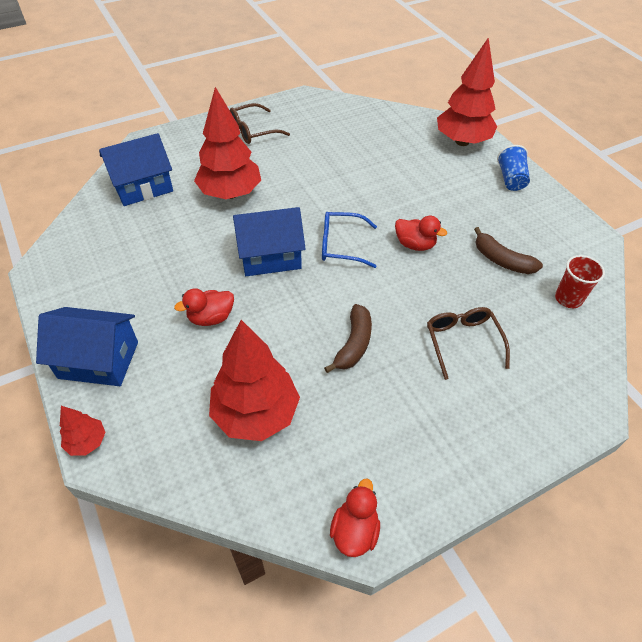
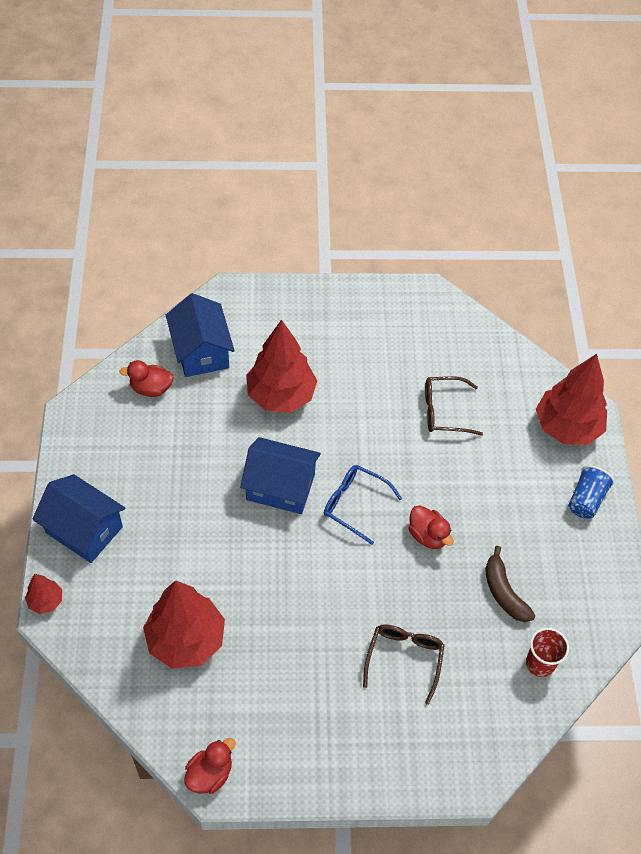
camera: 25 degrees right, 5 degrees up
(142, 186) = (201, 351): blue house -> blue house turned 75 degrees clockwise
(211, 317) = (194, 530): red duck -> red duck (151, 388)
(253, 131) = (346, 321): brown glasses -> brown glasses (444, 411)
(353, 344) = (304, 615): brown banana -> none

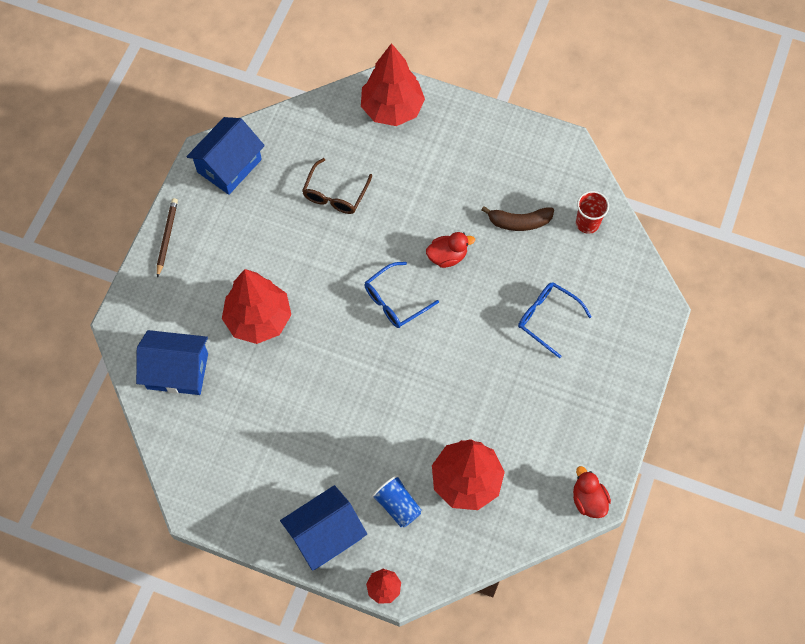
camera: 65 degrees left, 10 degrees up
(151, 388) = (199, 429): red duck -> none
(280, 487) = (352, 354): blue house -> blue house (229, 166)
(329, 295) = (167, 237): none -> brown pencil
(404, 659) = (547, 318): brown glasses -> blue glasses
(586, 500) = (464, 126): blue cup -> blue cup (397, 505)

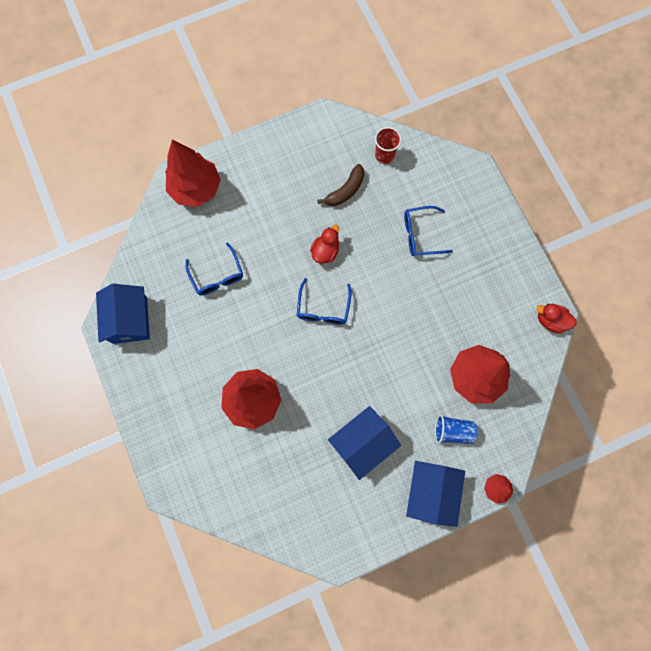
camera: 45 degrees left, 10 degrees up
(167, 237) = (138, 404): brown pencil -> none
(177, 371) = (236, 482): blue house -> blue house (362, 443)
(335, 194) = (217, 276): brown glasses -> blue glasses

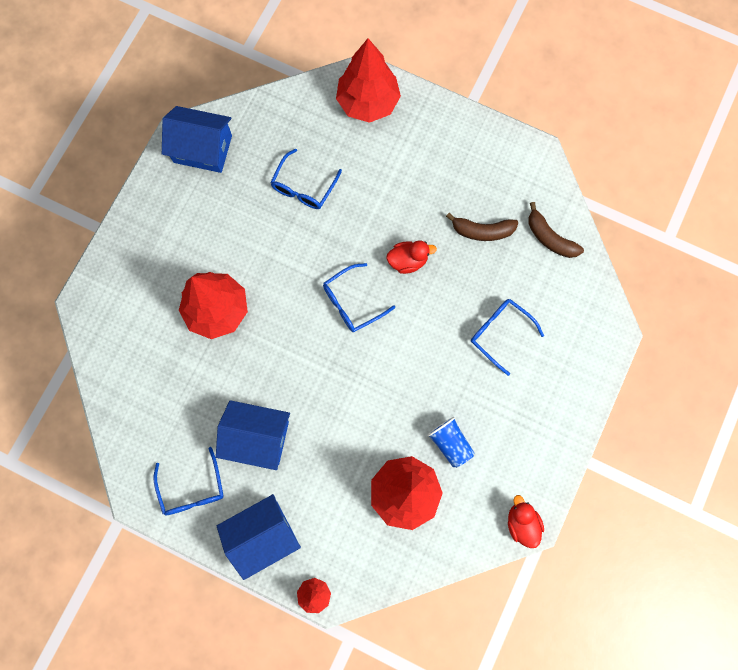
camera: 50 degrees right, 0 degrees up
(130, 320) = (202, 149): blue house -> blue house turned 60 degrees clockwise
(362, 515) = (192, 489): none -> blue glasses
(384, 155) = (549, 238): red cup -> brown banana
(453, 431) = (335, 512): blue cup -> blue cup (450, 443)

